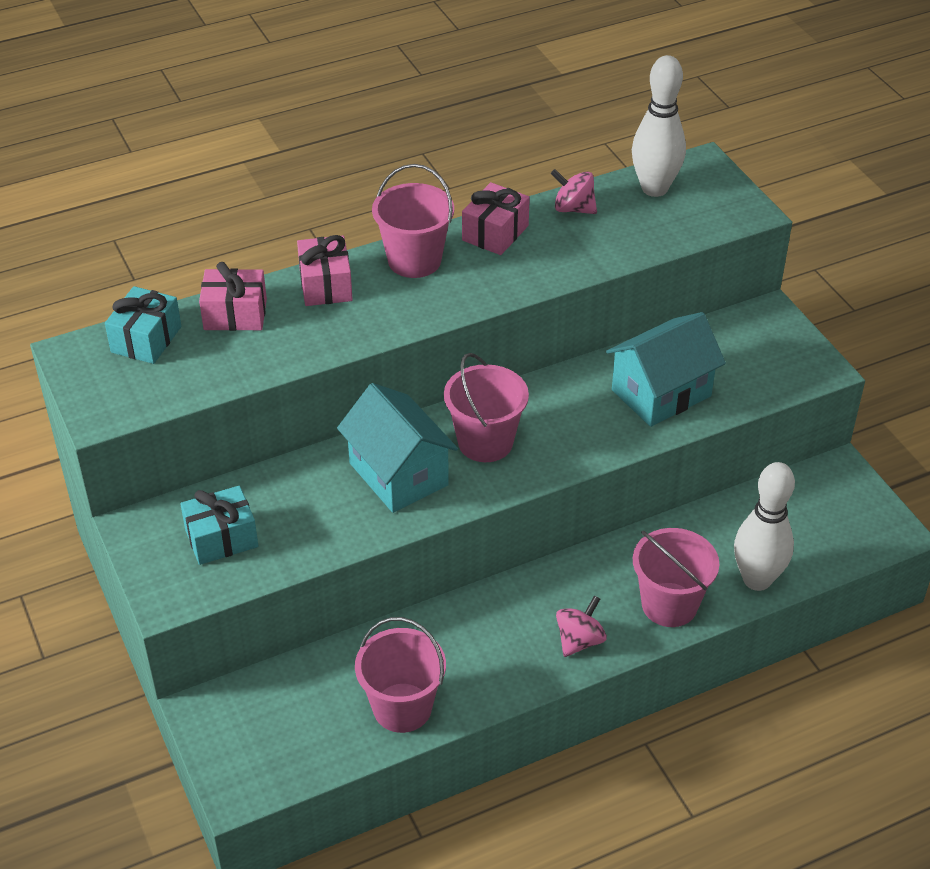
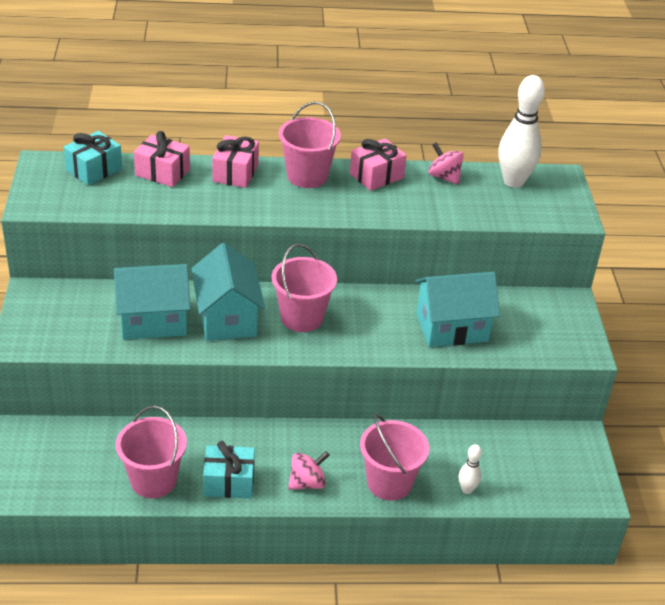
camera: 20 degrees right, 5 degrees down
(221, 538) = (81, 317): turquoise gift -> turquoise gift (229, 482)
(312, 510) = (153, 320): none -> turquoise house
(757, 579) = (467, 489): white bowling pin -> white bowling pin, size x0.48

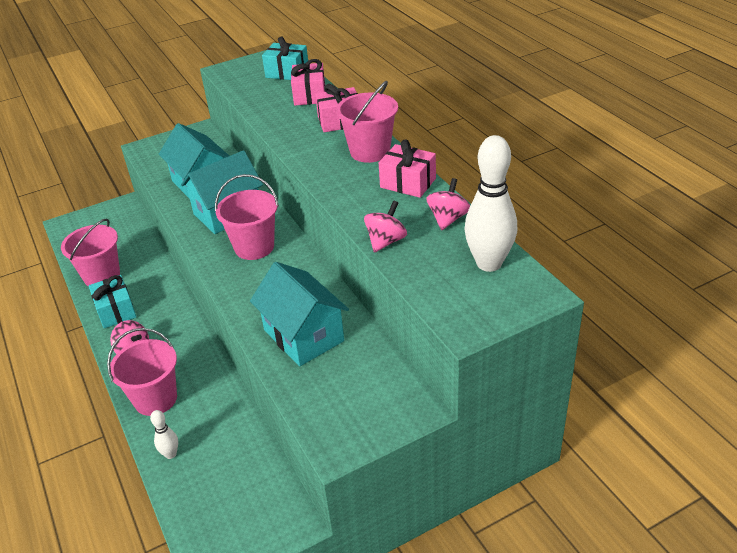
camera: 70 degrees right, 0 degrees up
(449, 214) = (386, 241): none -> pink spinning top

